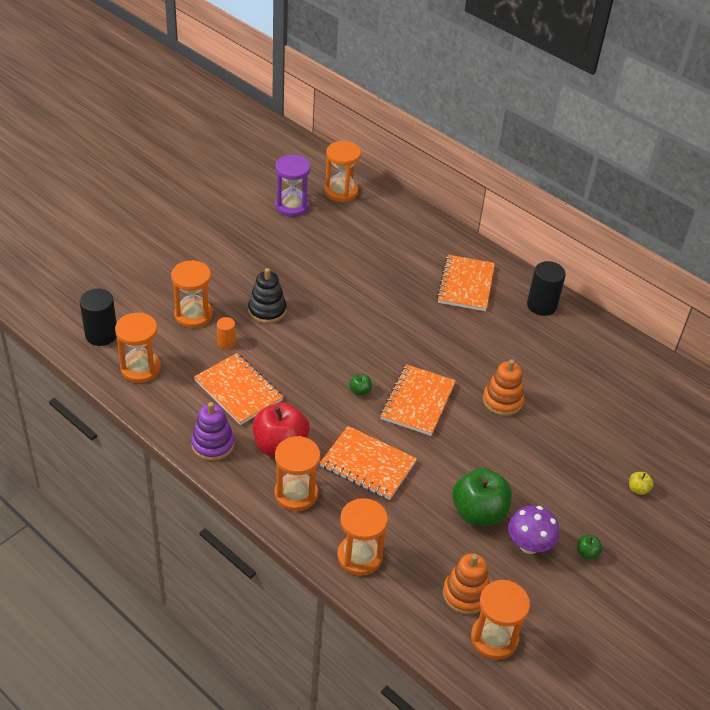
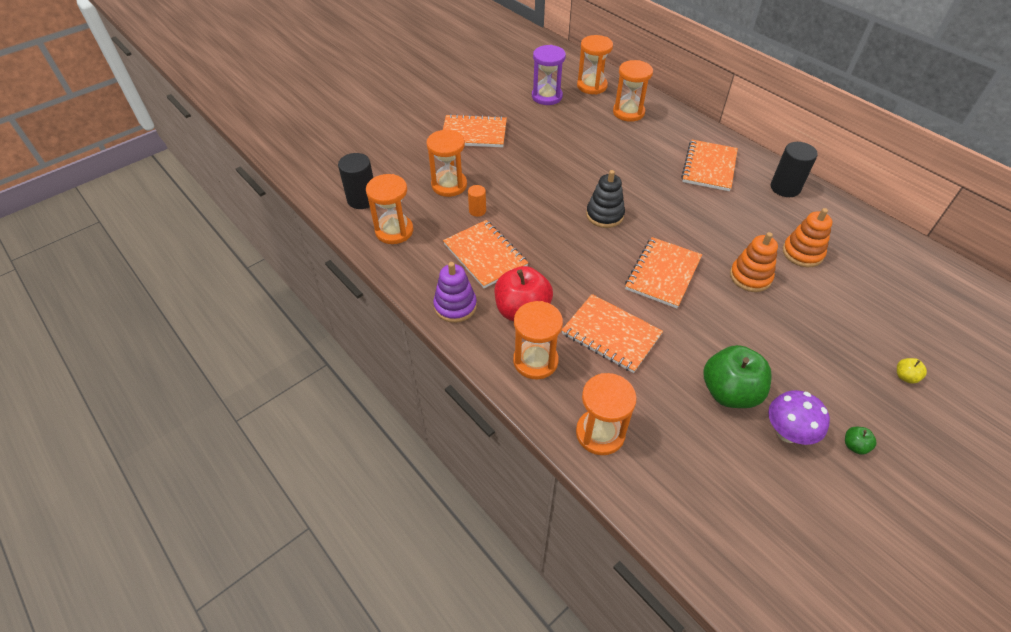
camera: 10 degrees right, 5 degrees up
(215, 253) = (474, 133): none -> orange notebook
(267, 310) = (518, 183): black stacking toy -> black stacking toy (604, 215)
(360, 391) = (604, 261): green apple -> none
(465, 594) = (718, 485): orange stacking toy -> orange stacking toy (802, 253)
(494, 638) = (753, 542): orange hourglass -> orange hourglass (628, 112)

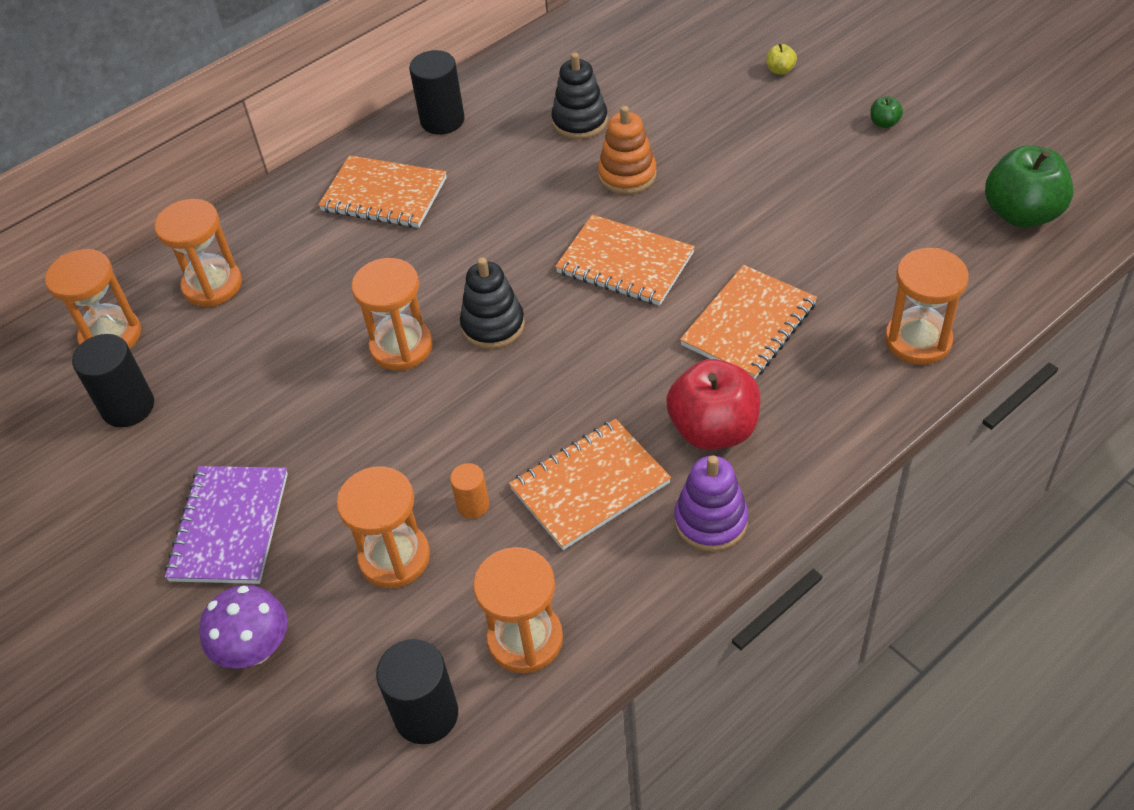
camera: 85 degrees left, 0 degrees up
(474, 133) = (230, 527): orange notebook -> purple notebook
(535, 361) = (809, 411): orange hourglass -> orange hourglass (401, 347)
(547, 96) = (128, 407): purple hourglass -> black cylinder
(729, 392) = (829, 214): green apple -> green apple (1021, 214)
(787, 432) = (878, 172): purple mushroom -> purple mushroom (255, 649)
(802, 253) = (580, 121): orange stacking toy -> black stacking toy

